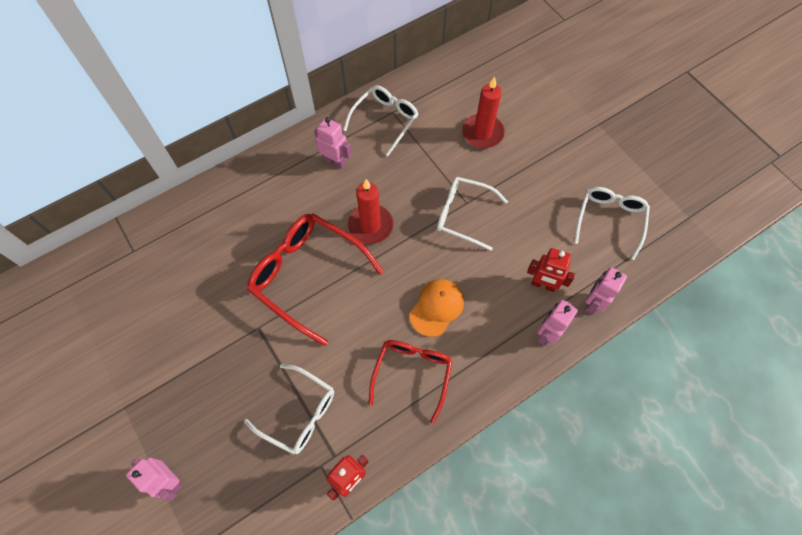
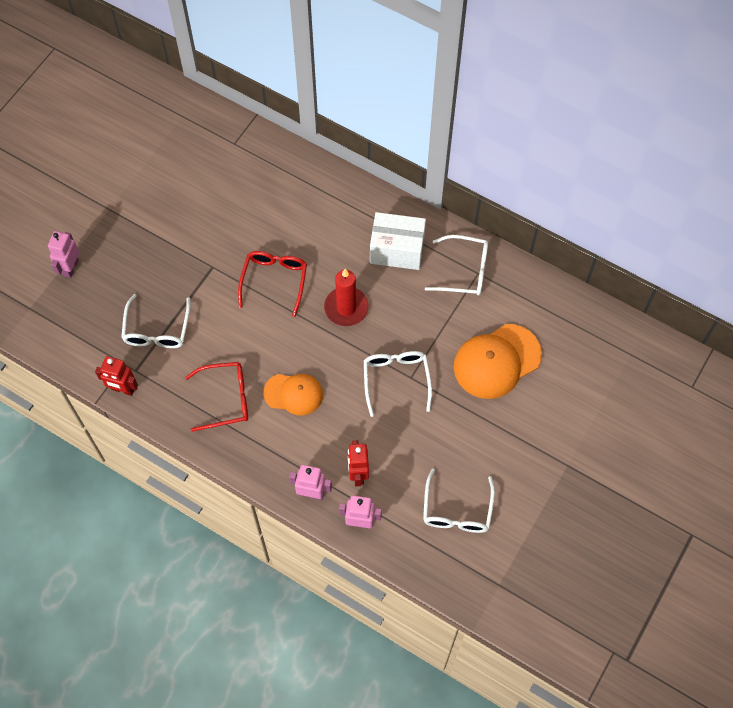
camera: 65 degrees right, 0 degrees up
(307, 275) = (274, 280): red glasses -> red glasses, size x0.65
(335, 161) = (397, 250): pink robot -> white box
(482, 133) = (497, 361): red candle -> orange cap
(609, 220) = (457, 510): white glasses -> white glasses turned 105 degrees clockwise

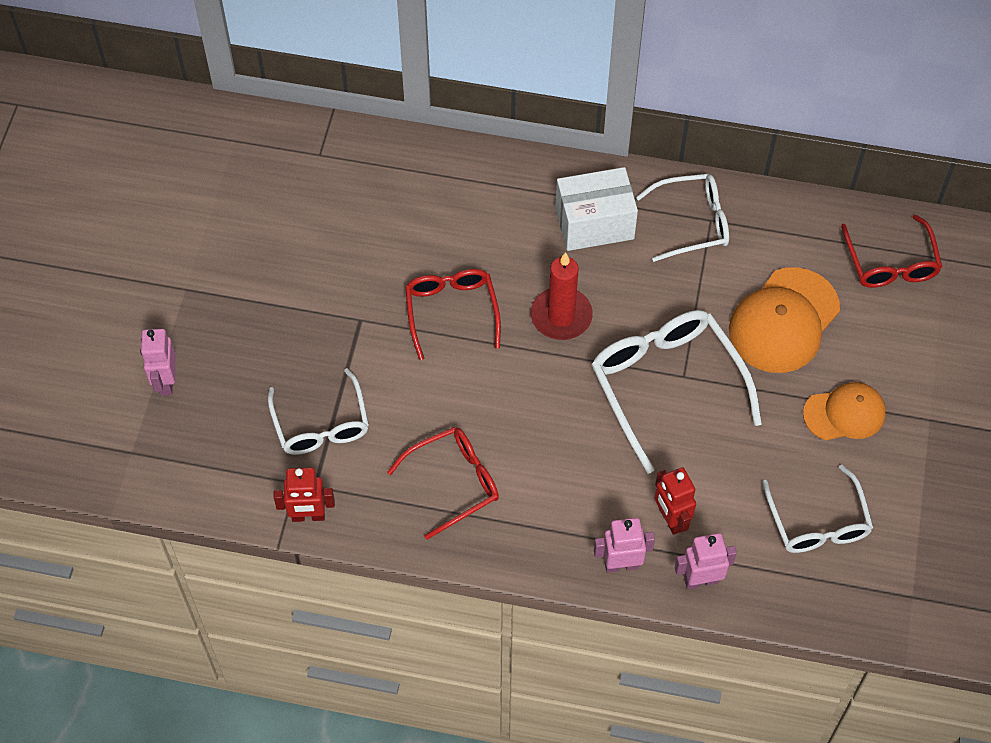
camera: 20 degrees left, 5 degrees down
(293, 394) = (541, 446): orange cap -> orange cap (844, 413)
(396, 379) = (666, 385): white glasses -> white glasses, size x1.54
(590, 345) = (890, 263): none -> red glasses

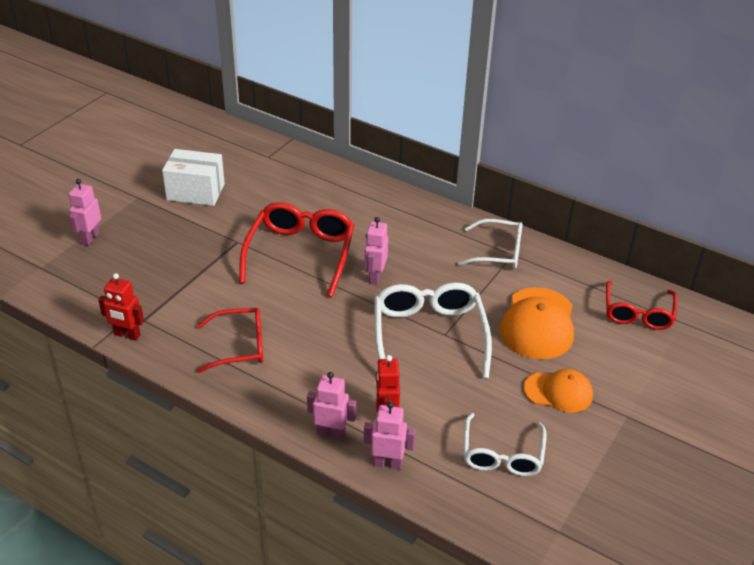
camera: 20 degrees right, 20 degrees down
(321, 425) = (172, 288): white glasses -> none
(451, 311) = (300, 254): red glasses -> red glasses, size x1.54
(561, 316) = (375, 276): red candle -> pink robot
(594, 223) = (428, 235): white box -> white box (195, 192)
(784, 321) = (538, 324): orange cap -> orange cap turned 45 degrees counterclockwise

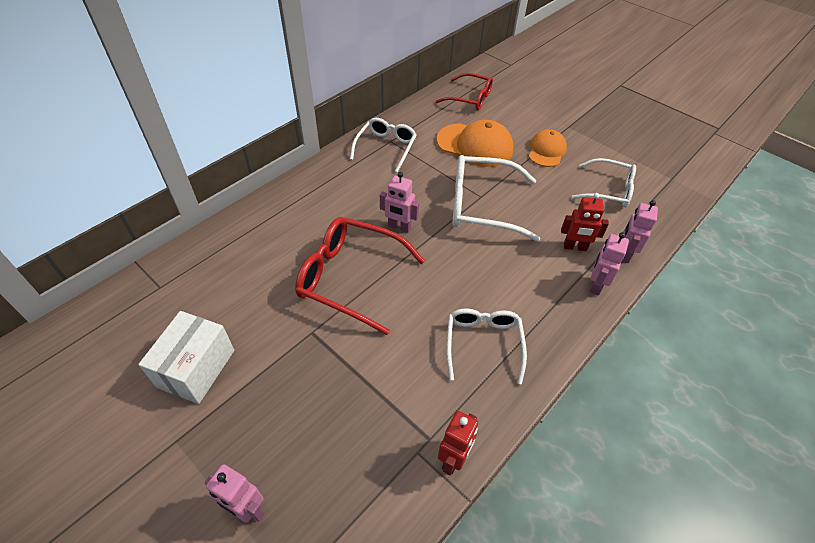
camera: 80 degrees left, 10 degrees up
(240, 346) = (483, 343): red glasses -> white glasses

